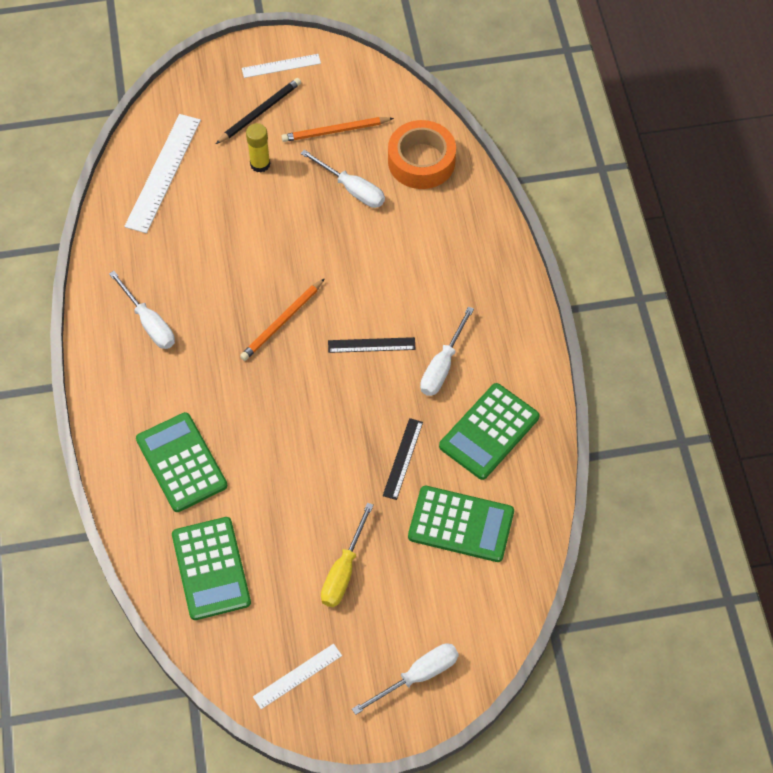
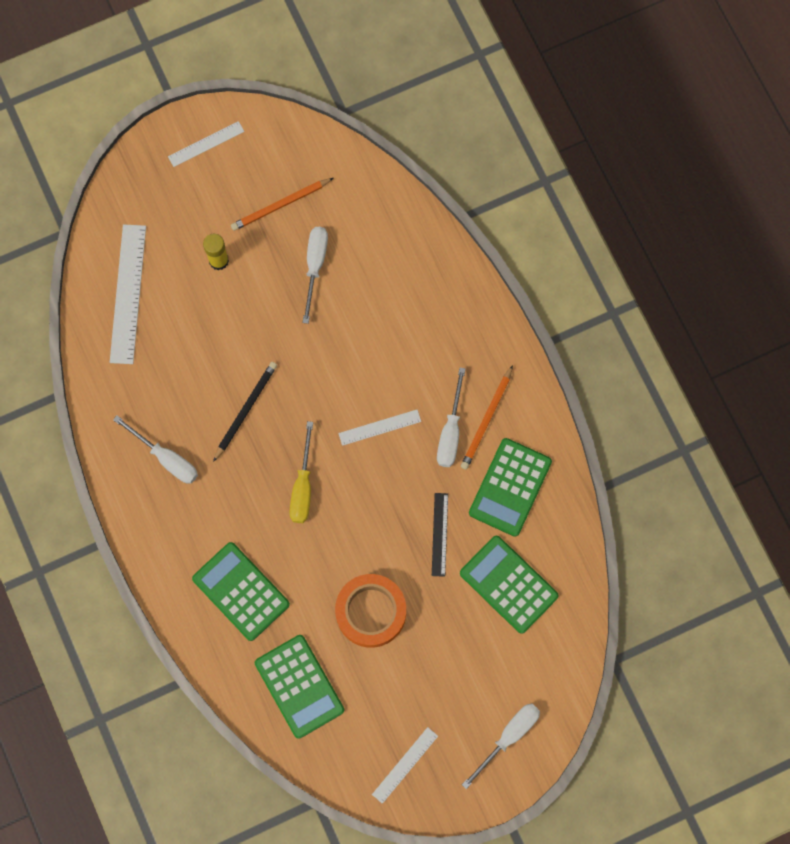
camera: 15 degrees left, 15 degrees up
(260, 112) = (201, 202): black pencil -> black pencil (245, 410)
(282, 322) = (290, 425): orange pencil -> orange pencil (487, 420)
(343, 571) = (417, 656): yellow screwdriver -> yellow screwdriver (303, 487)
(352, 189) = (315, 266): white screwdriver -> white screwdriver turned 105 degrees counterclockwise
(371, 345) = (379, 427): black ruler -> white ruler
(421, 161) = (372, 218): orange tape -> orange tape (371, 612)
(461, 524) = (508, 584): green calculator -> green calculator turned 135 degrees counterclockwise

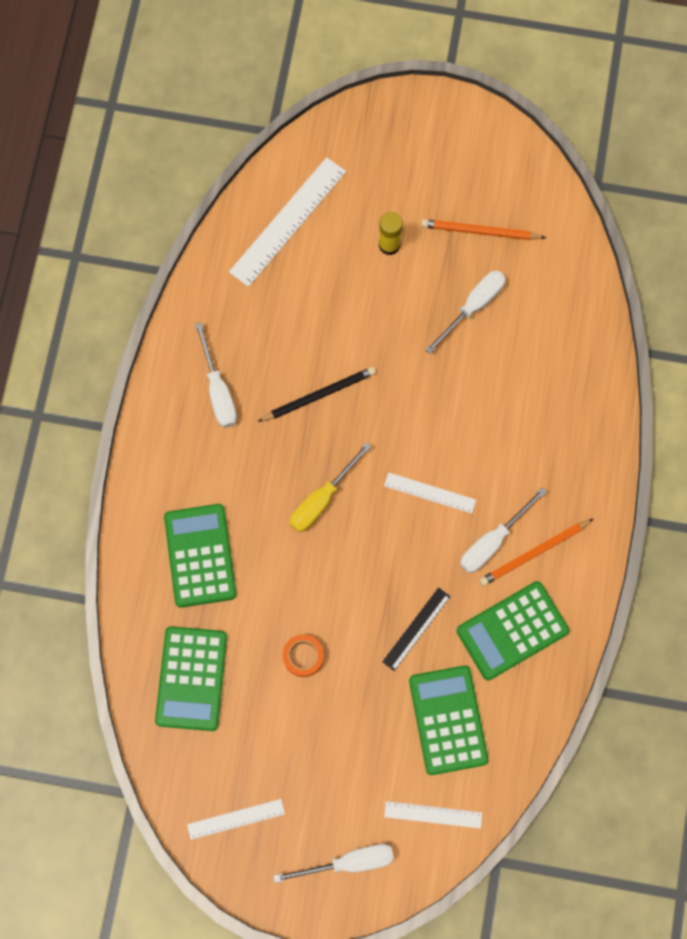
camera: 35 degrees right, 0 degrees up
(206, 144) = (451, 133): white ruler -> white ruler (433, 815)
(371, 612) = (303, 656): orange tape -> orange tape, size x0.52

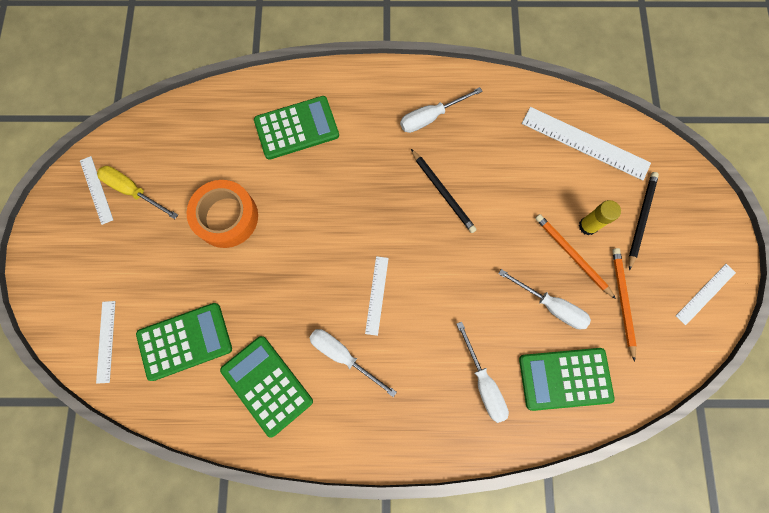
camera: 80 degrees right, 0 degrees up
(192, 678) = (201, 139): green calculator -> green calculator (565, 378)
(303, 656) = (226, 217): orange tape -> orange tape, size x1.91
(322, 499) = (356, 209): yellow screwdriver -> yellow screwdriver (133, 191)
(349, 862) = (66, 280): white screwdriver -> white screwdriver (483, 383)
(391, 186) = (641, 219): none -> black pencil
(416, 629) = (259, 302): black ruler -> none
(486, 145) = (705, 294): none -> white ruler
(534, 553) = (338, 394): orange pencil -> orange pencil (572, 255)

